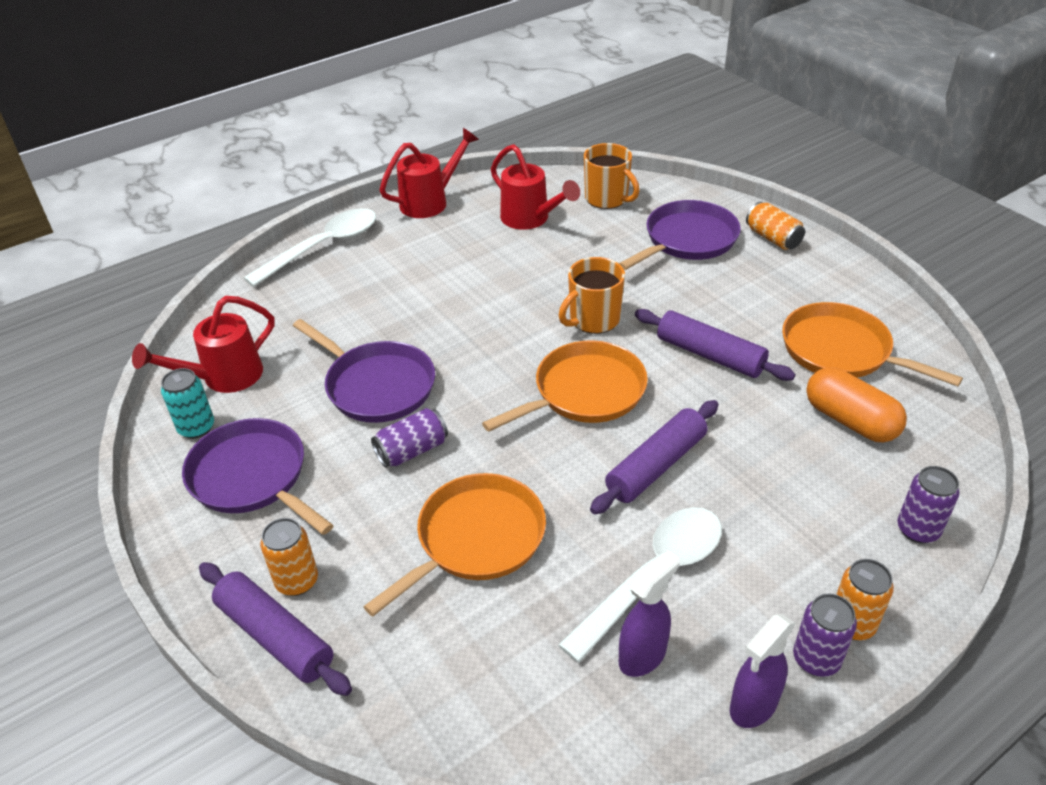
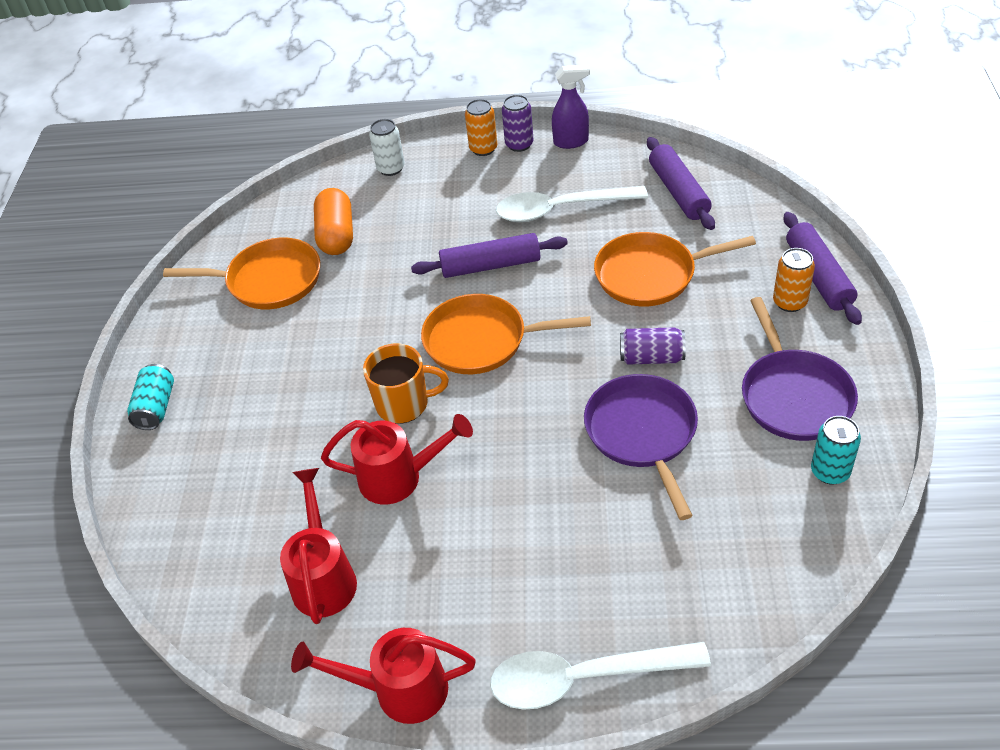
camera: 140 degrees left, 5 degrees up
(224, 377) = (784, 521): red watering can -> red watering can (399, 477)
(607, 199) = (216, 559): orange mug -> none
(643, 655) = (604, 180): purple spray bottle -> none
(687, 240) = (222, 449): purple pan -> none
(710, 355) = (358, 324): purple rolling pin -> purple rolling pin (678, 192)
(773, 238) = (156, 407): orange can -> turquoise can
(841, 351) = (269, 280): orange pan -> orange pan turned 75 degrees counterclockwise
(918, 529) = (391, 168): purple can -> white can

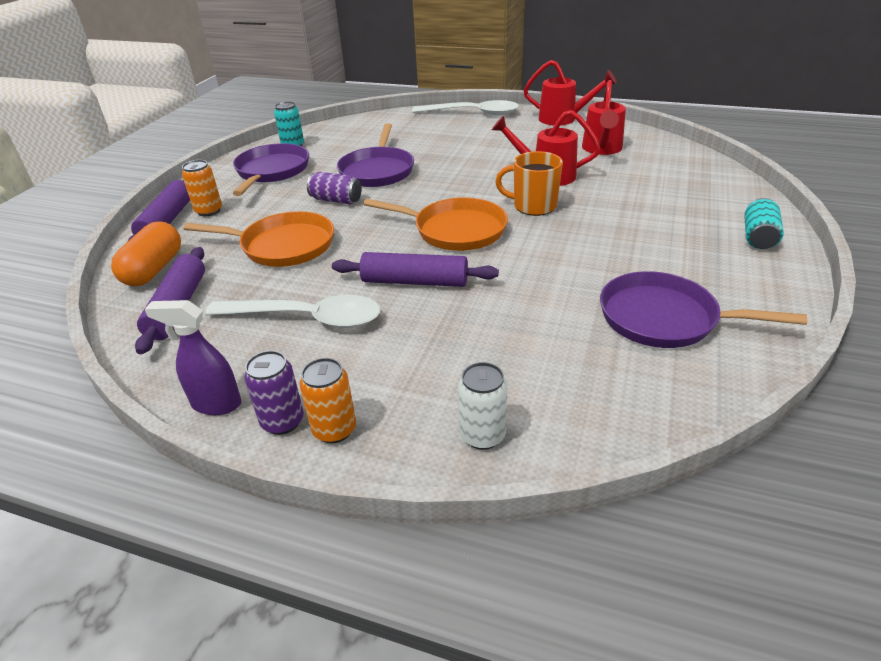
camera: 165 degrees left, 10 degrees down
(269, 280) = (664, 318): orange pan -> purple pan
(336, 235) = (578, 352): orange capsule -> orange capsule (154, 269)

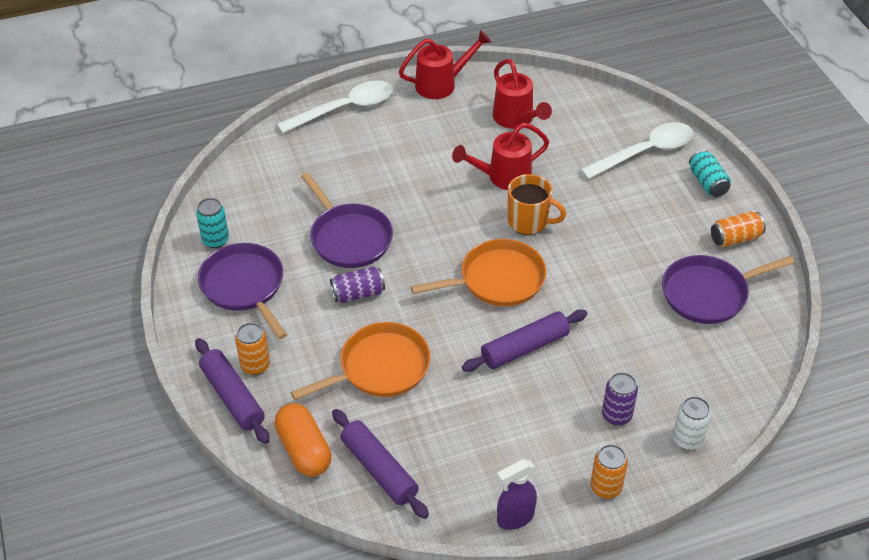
camera: 40 degrees left, 10 degrees up
(282, 421) = (570, 502): purple can -> purple can (616, 415)
(307, 318) = (489, 422): white spoon -> white spoon (645, 152)
(533, 206) = (529, 222): orange mug -> orange mug turned 135 degrees counterclockwise
(749, 287) = (735, 238): none -> orange can

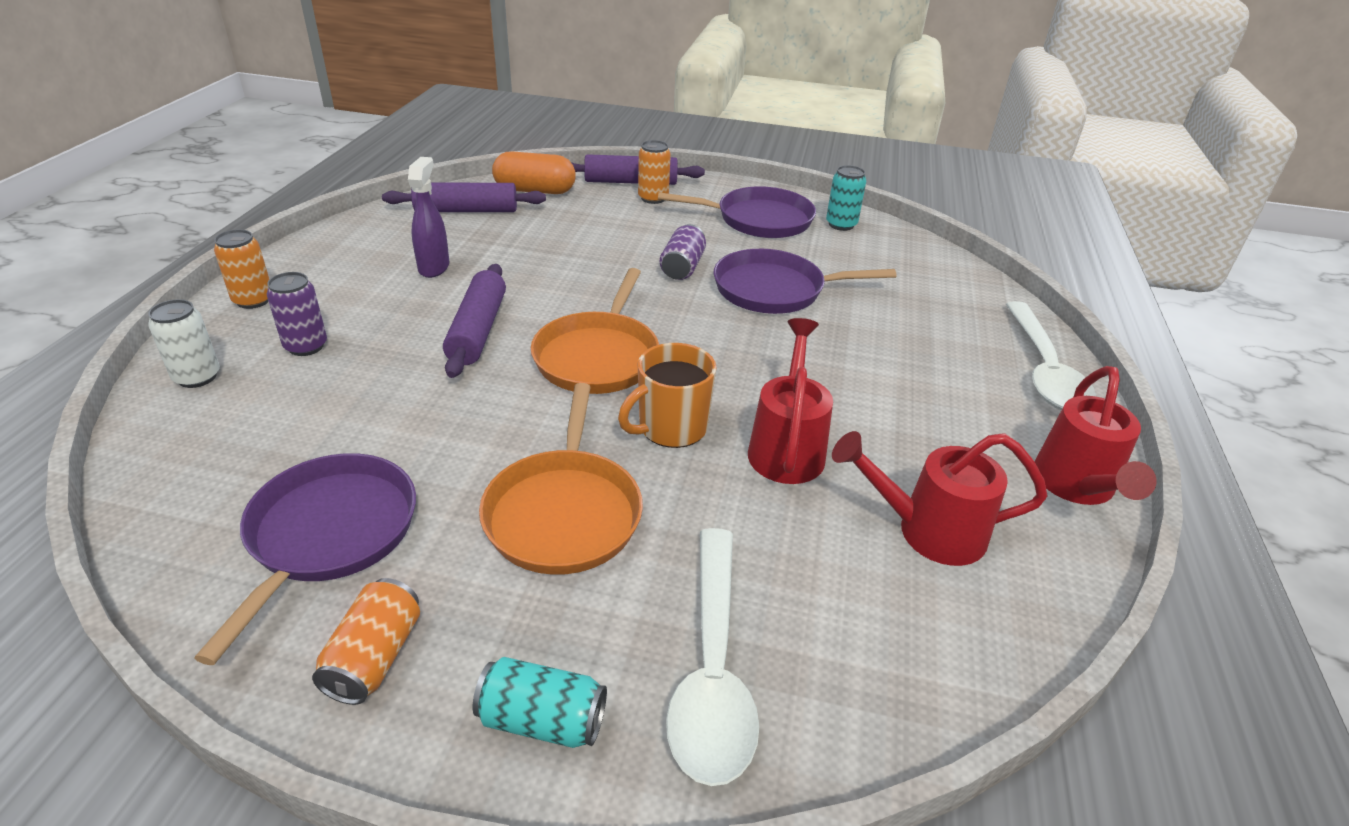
camera: 120 degrees right, 10 degrees down
(380, 367) = (571, 246): orange pan -> orange pan (564, 513)
(515, 518) = (317, 246): purple spray bottle -> purple spray bottle (434, 267)

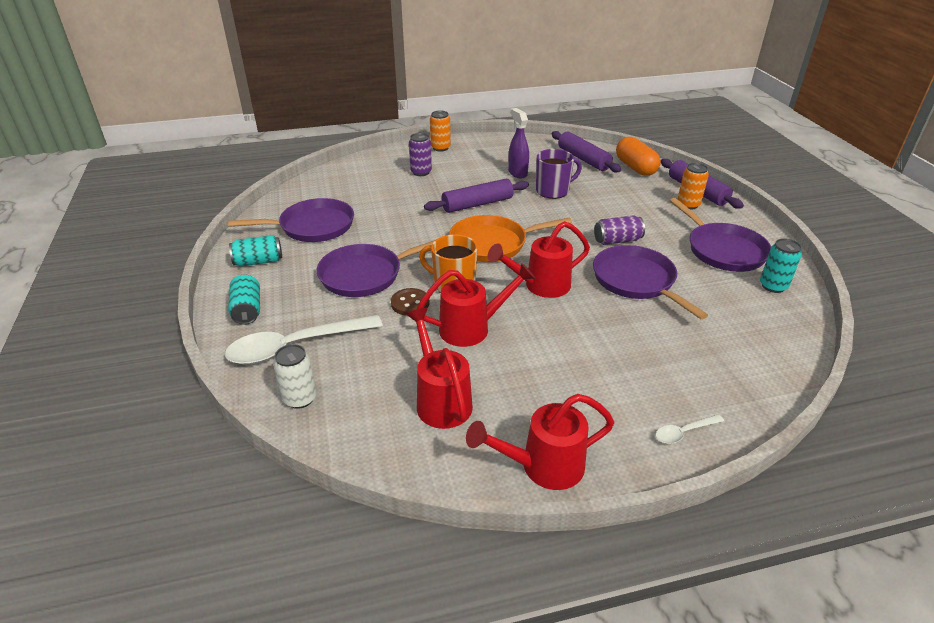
camera: 65 degrees right, 0 degrees up
(197, 377) = (379, 161): white can -> white can (300, 398)
(374, 657) = (258, 261): orange can -> turquoise can
(434, 267) = (517, 173): purple spray bottle -> purple spray bottle turned 90 degrees counterclockwise
(518, 261) = (553, 191): none -> purple mug
(564, 513) = (365, 275): orange pan -> purple pan
(685, 487) = (410, 303): none -> brown button
(732, 356) = (541, 286): none -> red watering can
(1044, 370) = (683, 432): white spoon -> white spoon, size x0.45

